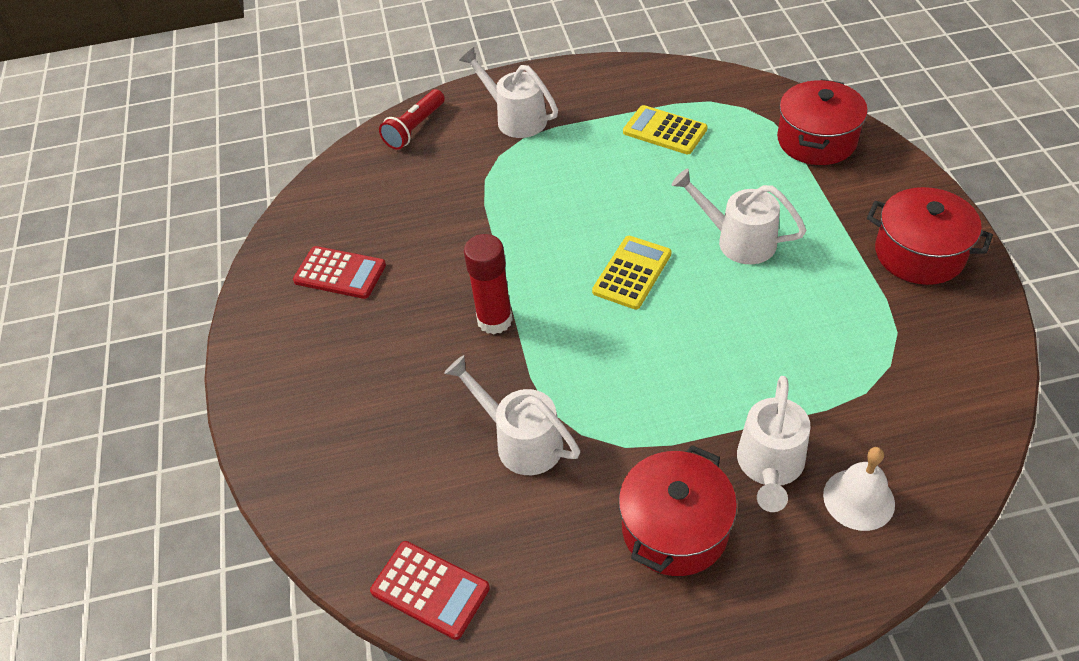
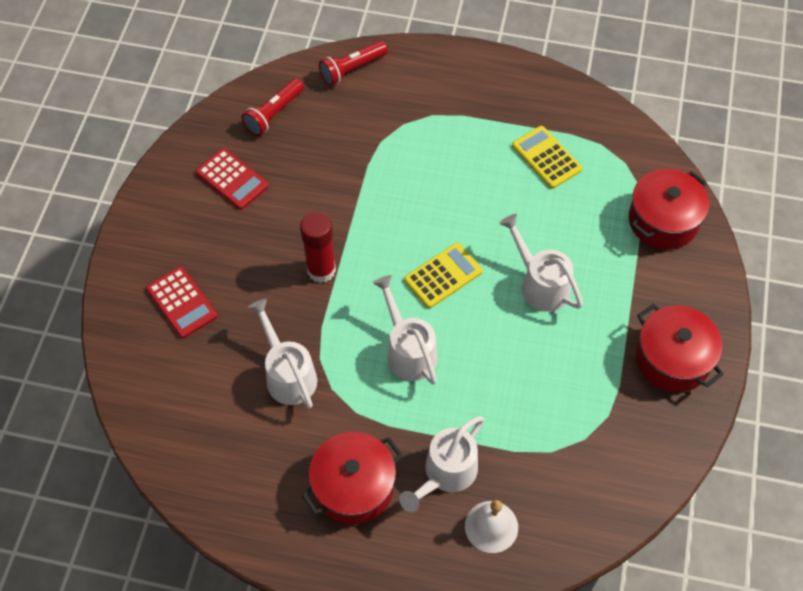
camera: 20 degrees right, 10 degrees up
(353, 196) = (274, 114): none -> red flashlight
(430, 590) = (173, 452): red calculator -> red calculator (181, 302)
(515, 118) = (435, 93): white watering can -> white watering can (408, 350)

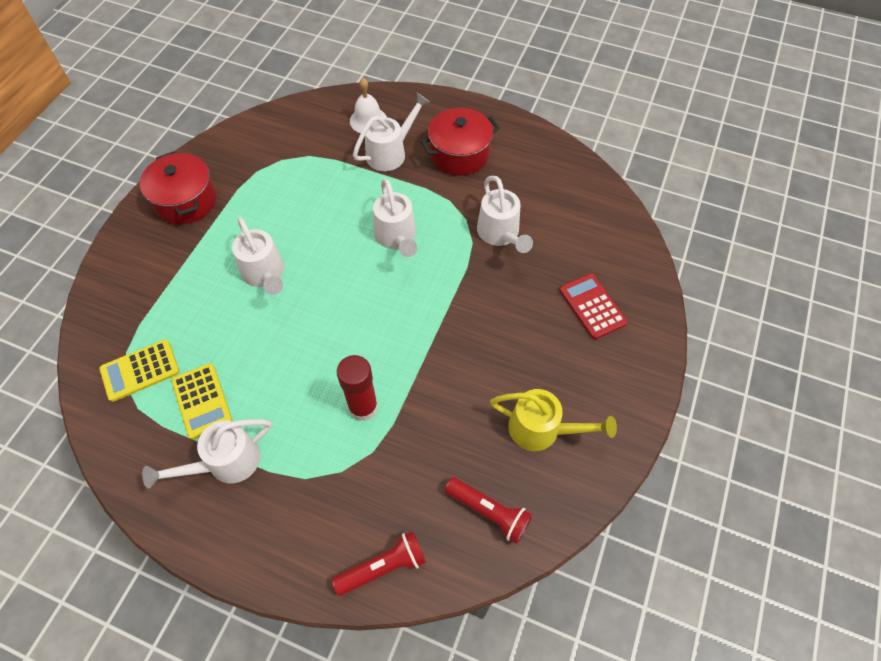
camera: 170 degrees left, 0 degrees up
(232, 179) = (542, 430): red calculator -> yellow watering can
(274, 114) = (489, 512): red flashlight -> red flashlight turned 75 degrees clockwise
(321, 270) = (460, 317): red glue stick -> red glue stick (363, 407)
(443, 276) = (348, 294): yellow calculator -> yellow calculator (140, 370)
(503, 116) = (225, 463): none -> white watering can
(663, 221) = (124, 314): red pot -> none

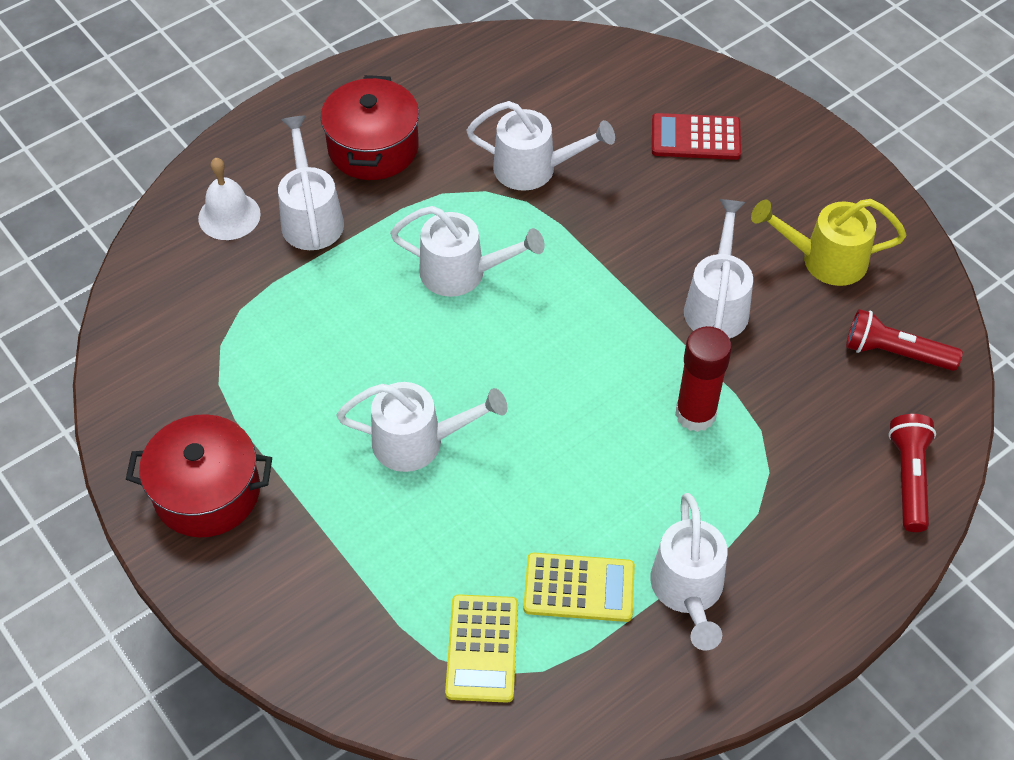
camera: 60 degrees left, 5 degrees down
(460, 380) = (717, 303): none -> white watering can
(489, 512) = (895, 353): red flashlight -> red flashlight turned 135 degrees counterclockwise
(542, 430) = (824, 259): yellow watering can -> yellow watering can turned 135 degrees counterclockwise

